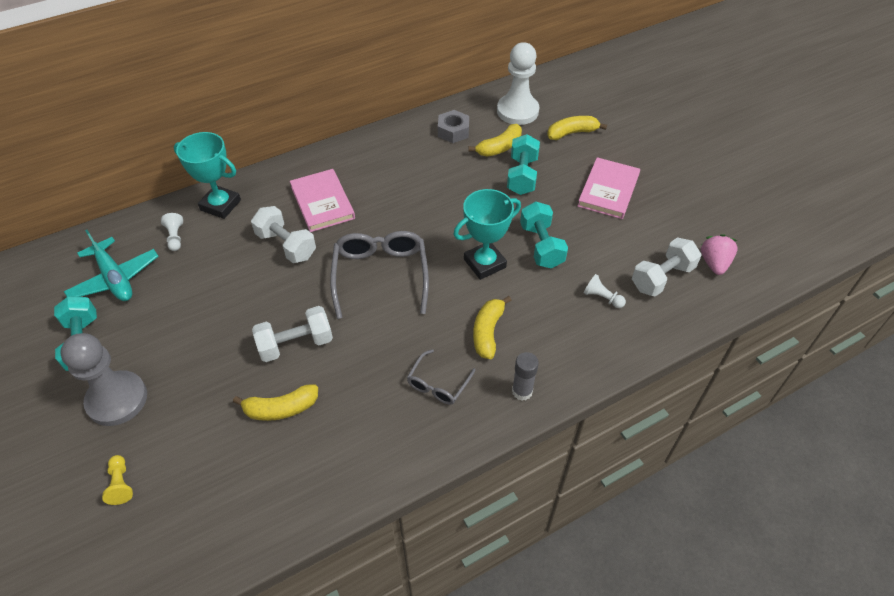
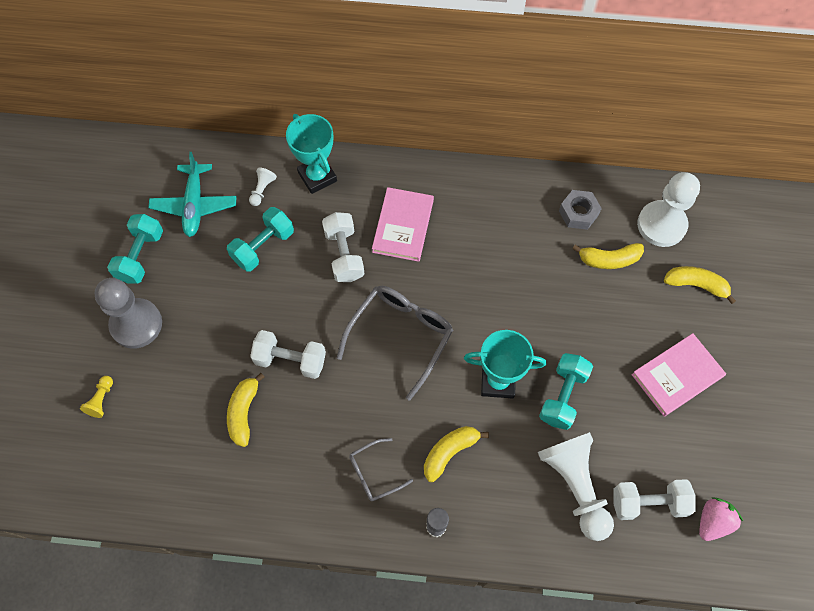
camera: 35 degrees right, 15 degrees up
(281, 409) = (244, 412): yellow banana -> yellow banana turned 75 degrees clockwise
(522, 176) = (605, 306): turquoise dumbbell -> turquoise dumbbell (263, 246)
(602, 297) = (575, 486): white pawn -> white pawn, size x2.34

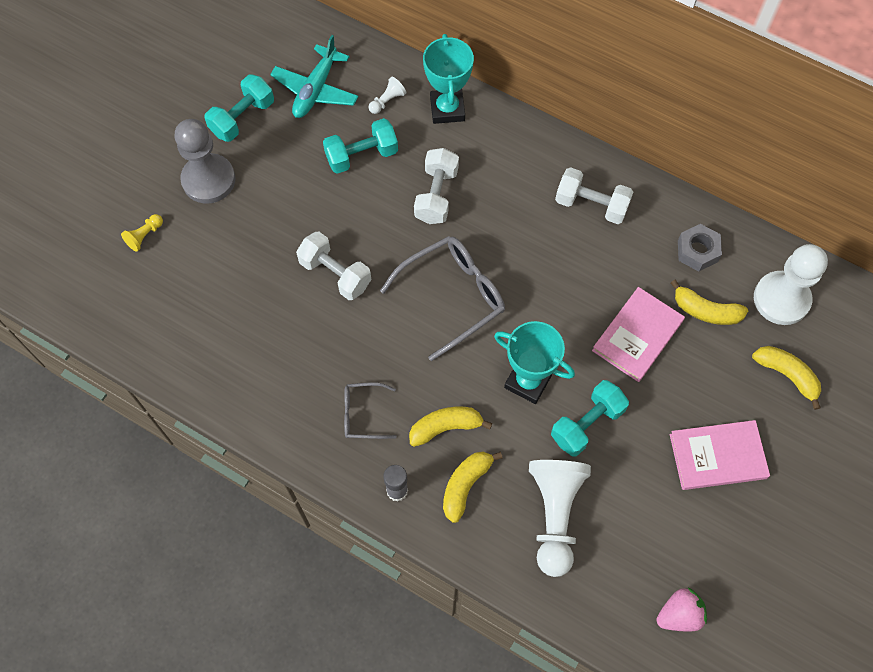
camera: 25 degrees right, 0 degrees up
(244, 412) = (268, 304): yellow banana -> yellow banana (465, 485)
(403, 226) = (508, 191): pink book -> pink book (637, 336)
(648, 503) = (621, 565): white dumbbell -> white dumbbell (591, 205)

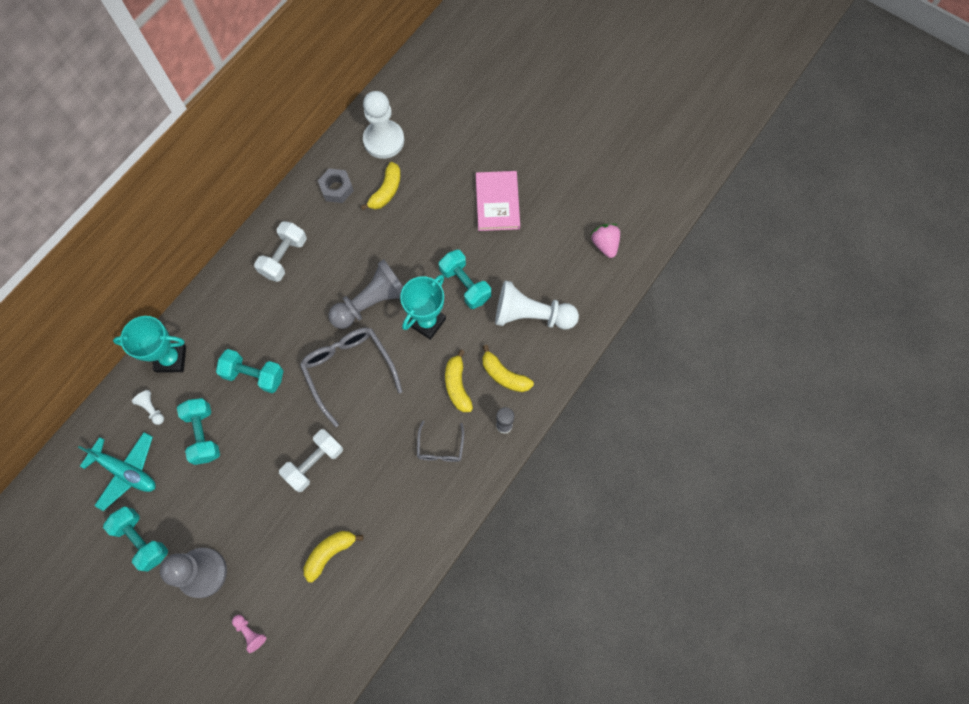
camera: 85 degrees left, 5 degrees up
(144, 236) = (250, 633): yellow pawn -> pink pawn
(436, 195) = (254, 375): white dumbbell -> turquoise dumbbell
(545, 312) = (372, 302): none -> grey pawn
(637, 336) = (400, 240): pink book -> none
(786, 375) = (442, 148): yellow banana -> yellow banana (330, 553)

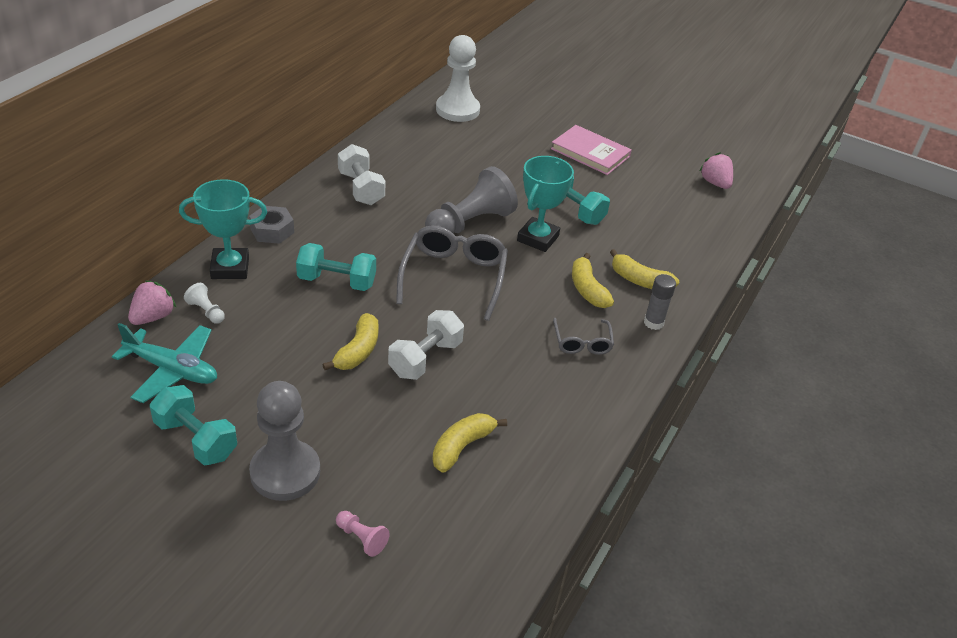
camera: 10 degrees left, 30 degrees down
(112, 415) = (153, 317): none -> pink strawberry
(203, 434) = (276, 334): turquoise dumbbell -> none
(284, 257) = (361, 188): white dumbbell -> white dumbbell turned 45 degrees counterclockwise
(336, 188) = (413, 141): grey nut -> grey nut (272, 230)
(349, 370) = (453, 277): grey glasses -> grey glasses turned 45 degrees clockwise
(386, 191) = (468, 143): yellow banana -> yellow banana (358, 351)
(497, 202) = (590, 153): pink book -> pink book turned 45 degrees counterclockwise
(531, 315) = (654, 234): white pawn -> none

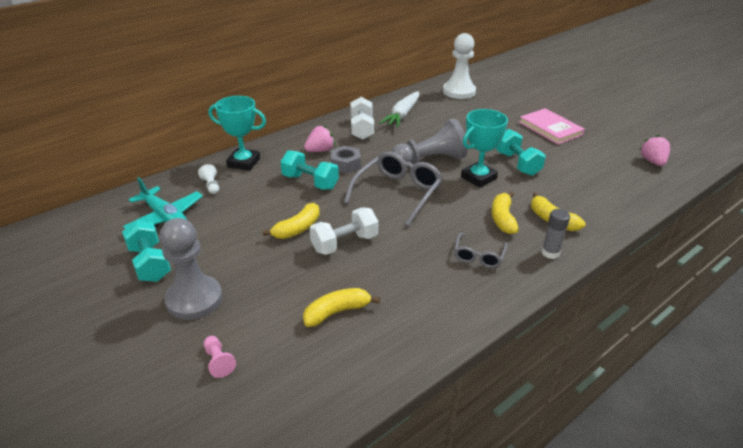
camera: 25 degrees right, 5 degrees down
(153, 317) = (175, 183): pink strawberry -> pink strawberry (320, 150)
(272, 230) = (285, 145): grey nut -> grey nut (345, 164)
(403, 158) = (402, 115): none -> white carrot

